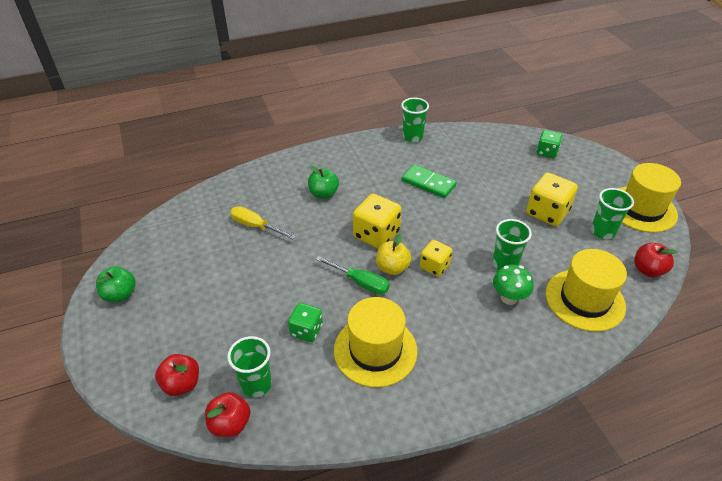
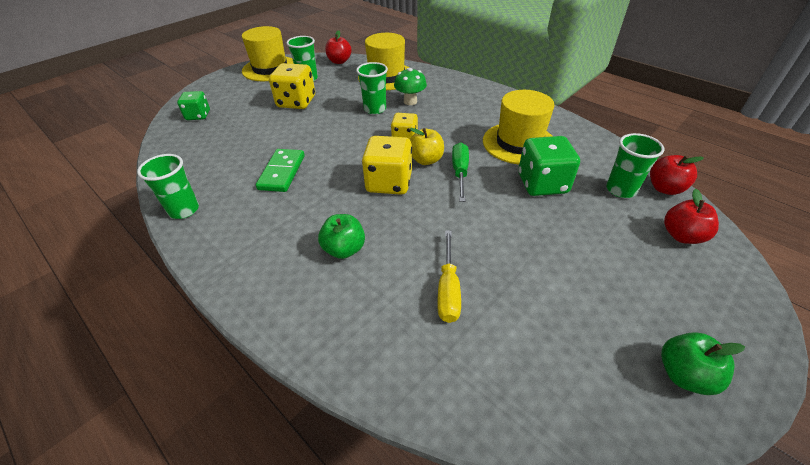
camera: 115 degrees left, 0 degrees up
(306, 330) = (542, 184): green dice -> green dice, size x1.60

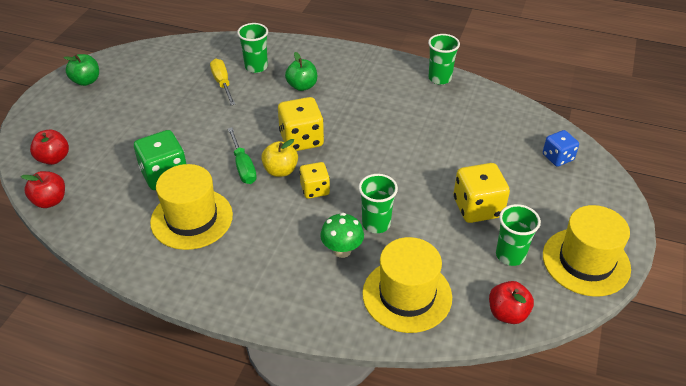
camera: 155 degrees right, 0 degrees up
(198, 115) = (557, 157): green dice -> blue dice
(282, 172) = (400, 123): green domino -> none
(621, 190) = (92, 188): green cup -> green cup (256, 67)

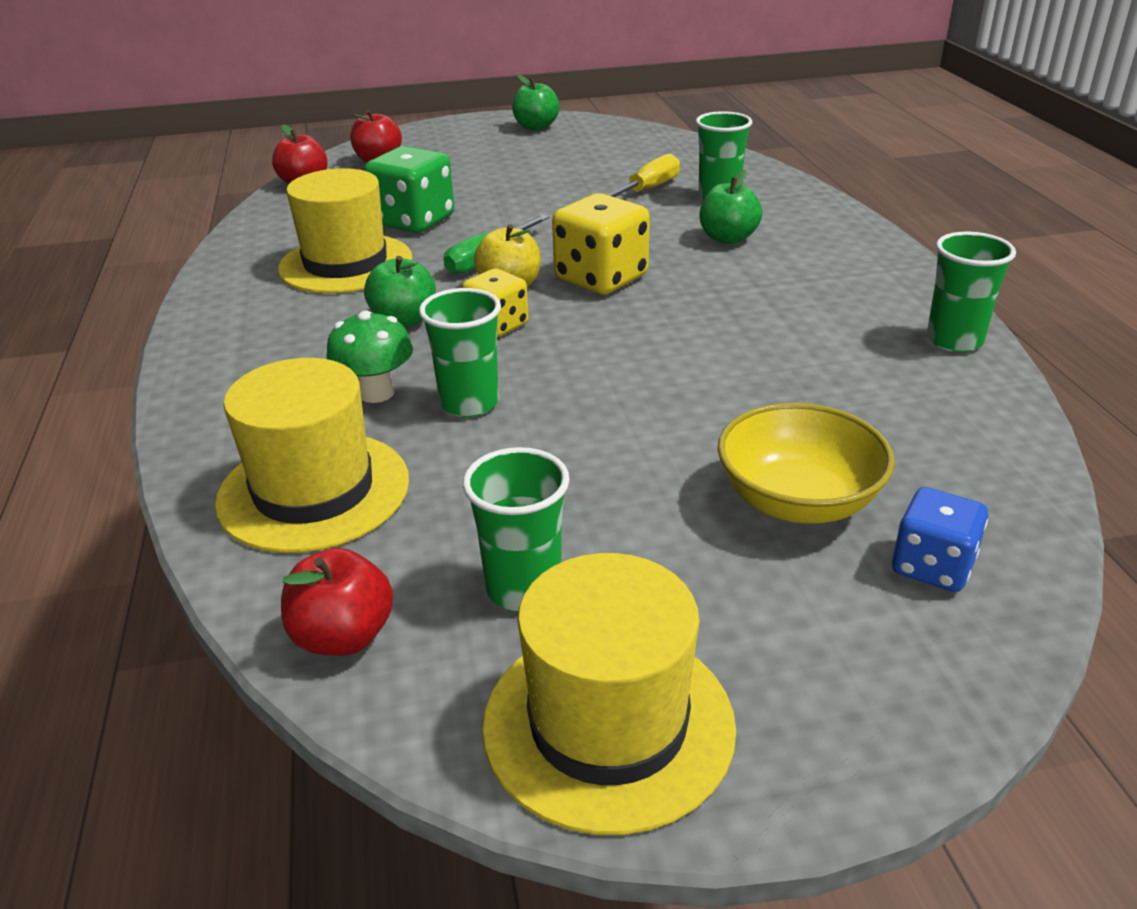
camera: 60 degrees right, 10 degrees down
(280, 218) = (404, 320): none -> green apple
(477, 208) = (627, 500): yellow dice -> none
(507, 167) = (797, 501): none -> yellow bowl

